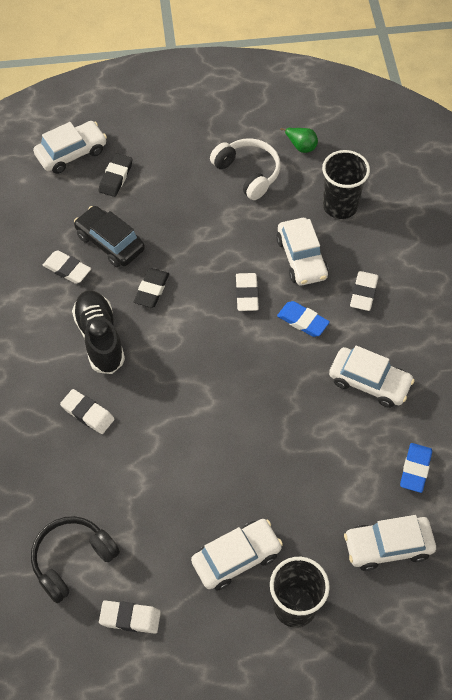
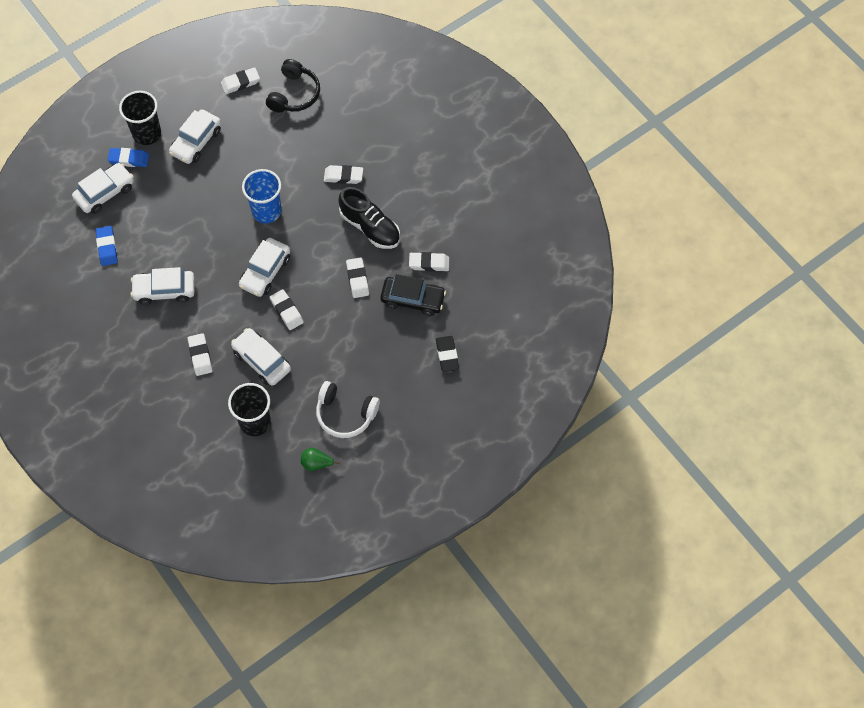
camera: 150 degrees right, 5 degrees up
(71, 153) = (497, 358): white car -> white car (265, 272)
(151, 290) = (357, 279): black eraser -> white eraser
(202, 416) = (266, 211): none -> blue cup
(302, 321) = (234, 311): blue eraser -> blue eraser (129, 159)

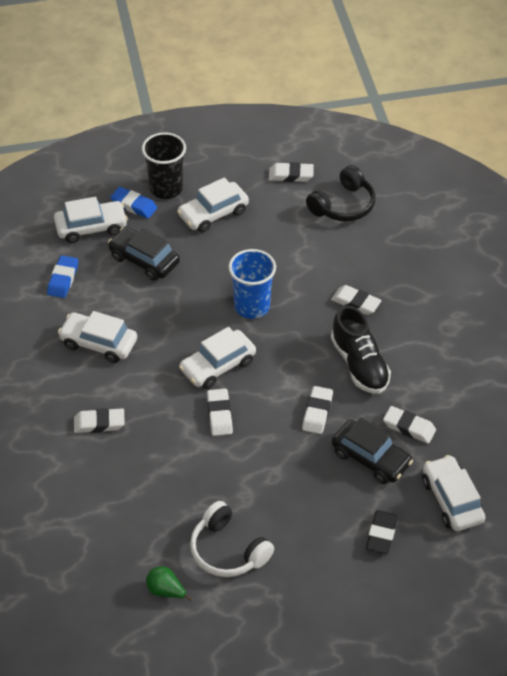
camera: 25 degrees right, 15 degrees down
(162, 205) = (144, 260): none -> black car
(200, 356) = (99, 423): white eraser -> white eraser turned 75 degrees clockwise
(255, 422) = (120, 517): black cup -> none
(261, 361) = (163, 455): white car -> white car (452, 500)

